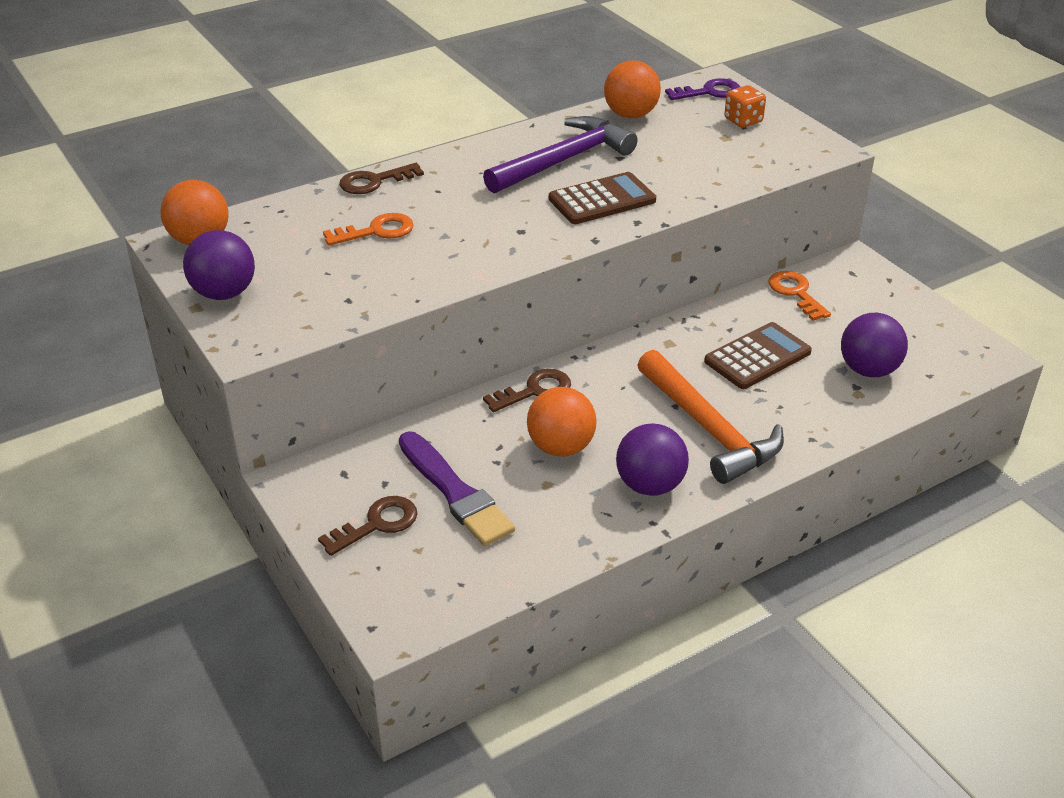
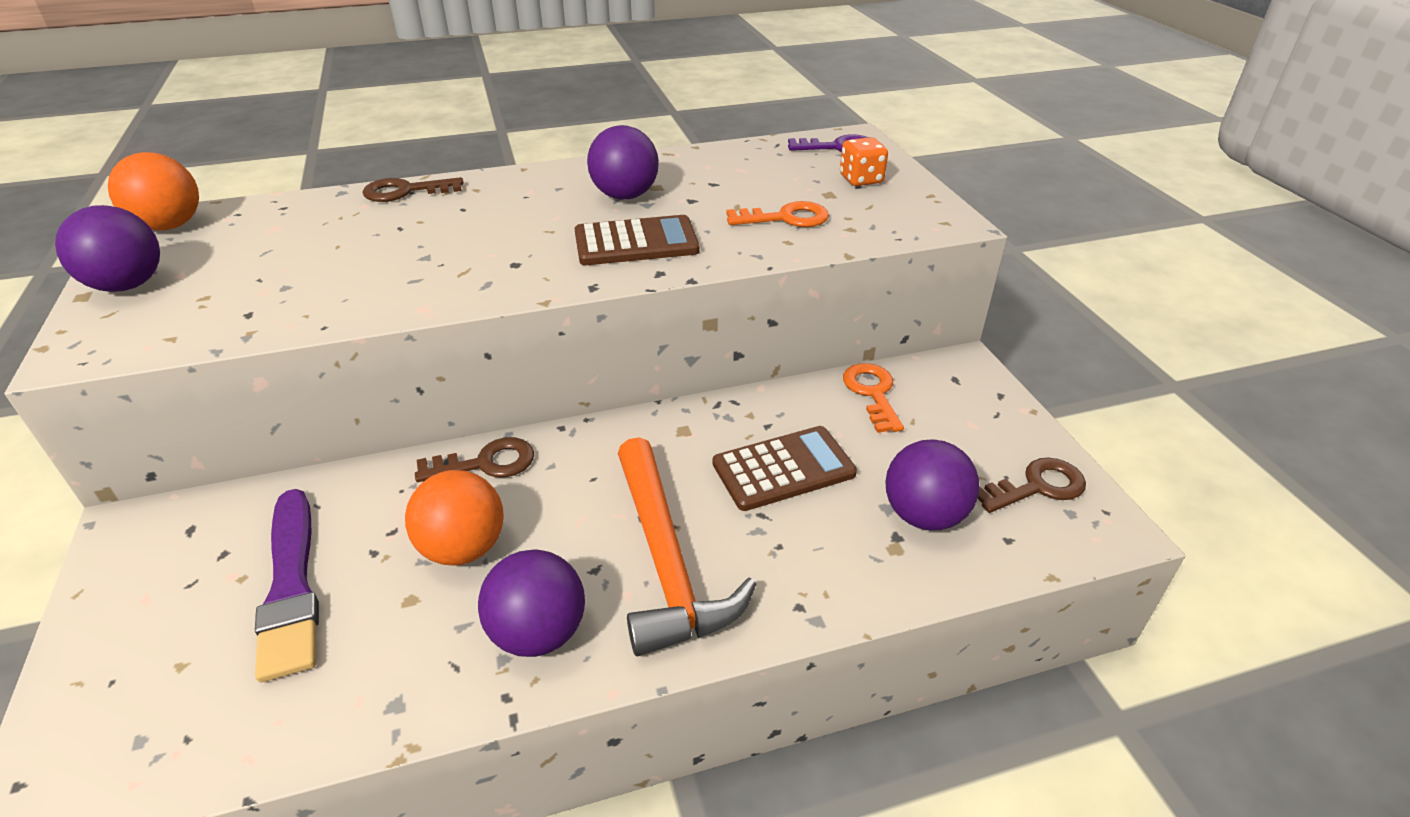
camera: 15 degrees right, 0 degrees up
(376, 231) = (356, 242): orange key -> orange key (786, 218)
(377, 524) = (164, 613): brown key -> brown key (1037, 487)
(563, 160) = (625, 196): purple hammer -> purple ball
(630, 115) = (735, 160): orange ball -> none

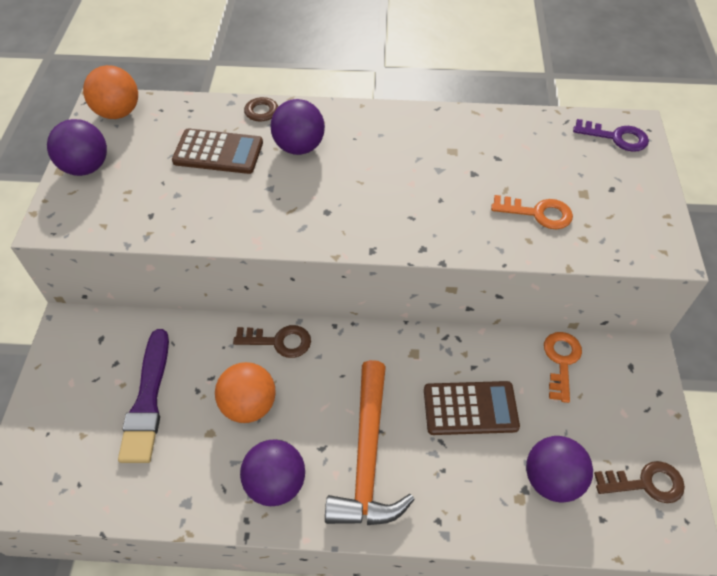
camera: 20 degrees right, 15 degrees up
(625, 196) = (426, 156): purple ball -> purple ball (299, 147)
(636, 242) = (417, 211): brown calculator -> brown calculator (218, 152)
(861, 179) = (617, 182): orange dice -> none

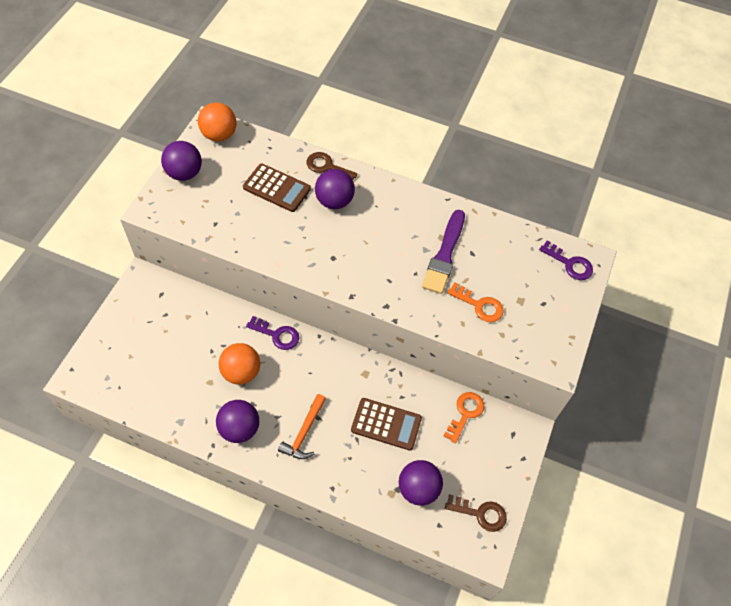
camera: 15 degrees right, 5 degrees up
(148, 400) = (178, 347): purple brush -> purple brush (444, 254)
(279, 341) = (277, 335): brown key -> purple key
(367, 456) = (304, 432): orange hammer -> orange hammer, size x0.60

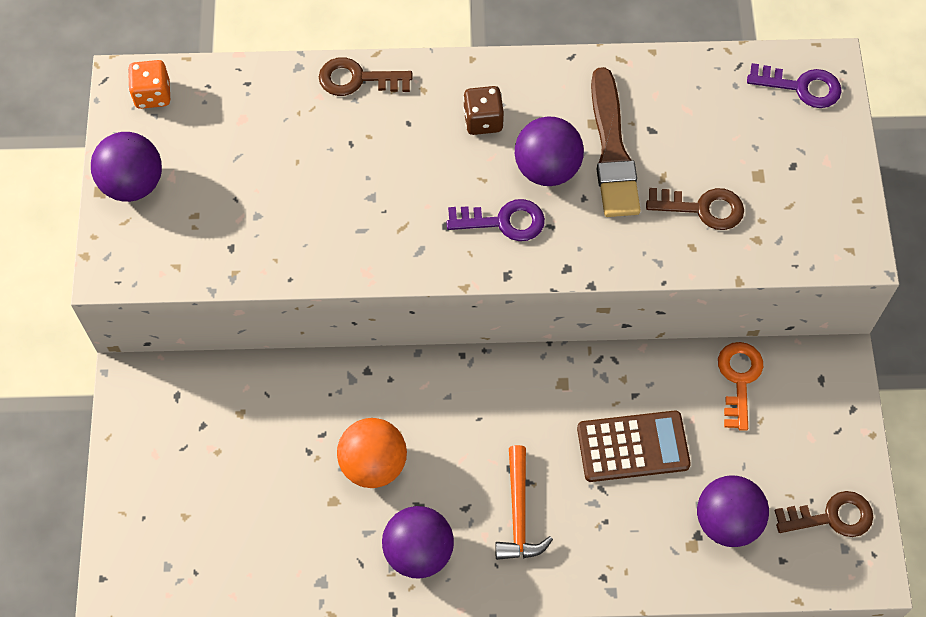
camera: 20 degrees left, 5 degrees up
(219, 135) = (153, 95): orange ball -> orange dice
(277, 188) = (297, 148): brown calculator -> none
(277, 335) = (397, 381): purple key -> purple key (503, 221)
(334, 201) = (399, 132): purple ball -> purple ball (547, 169)
(382, 212) = (483, 120): none -> brown dice
(444, 254) = (612, 150): purple brush -> brown brush
(479, 305) = (702, 208): orange key -> brown key

